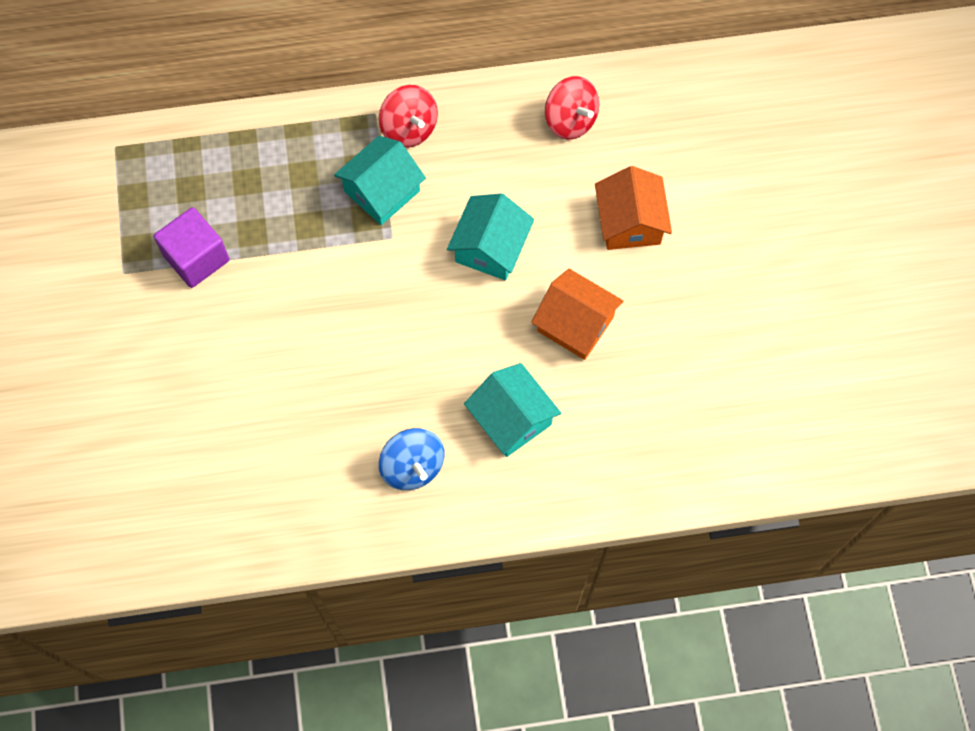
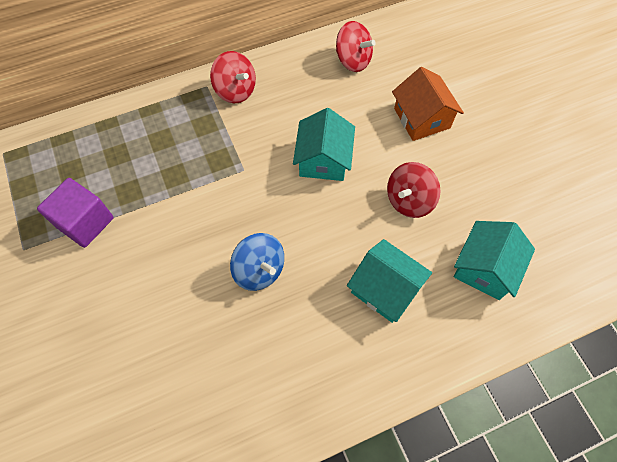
camera: 15 degrees left, 5 degrees down
(382, 191) = (226, 138): turquoise house -> turquoise house (485, 268)
(412, 466) = (314, 353): blue spinning top -> blue spinning top (259, 270)
(575, 324) = (409, 200): orange house -> red spinning top

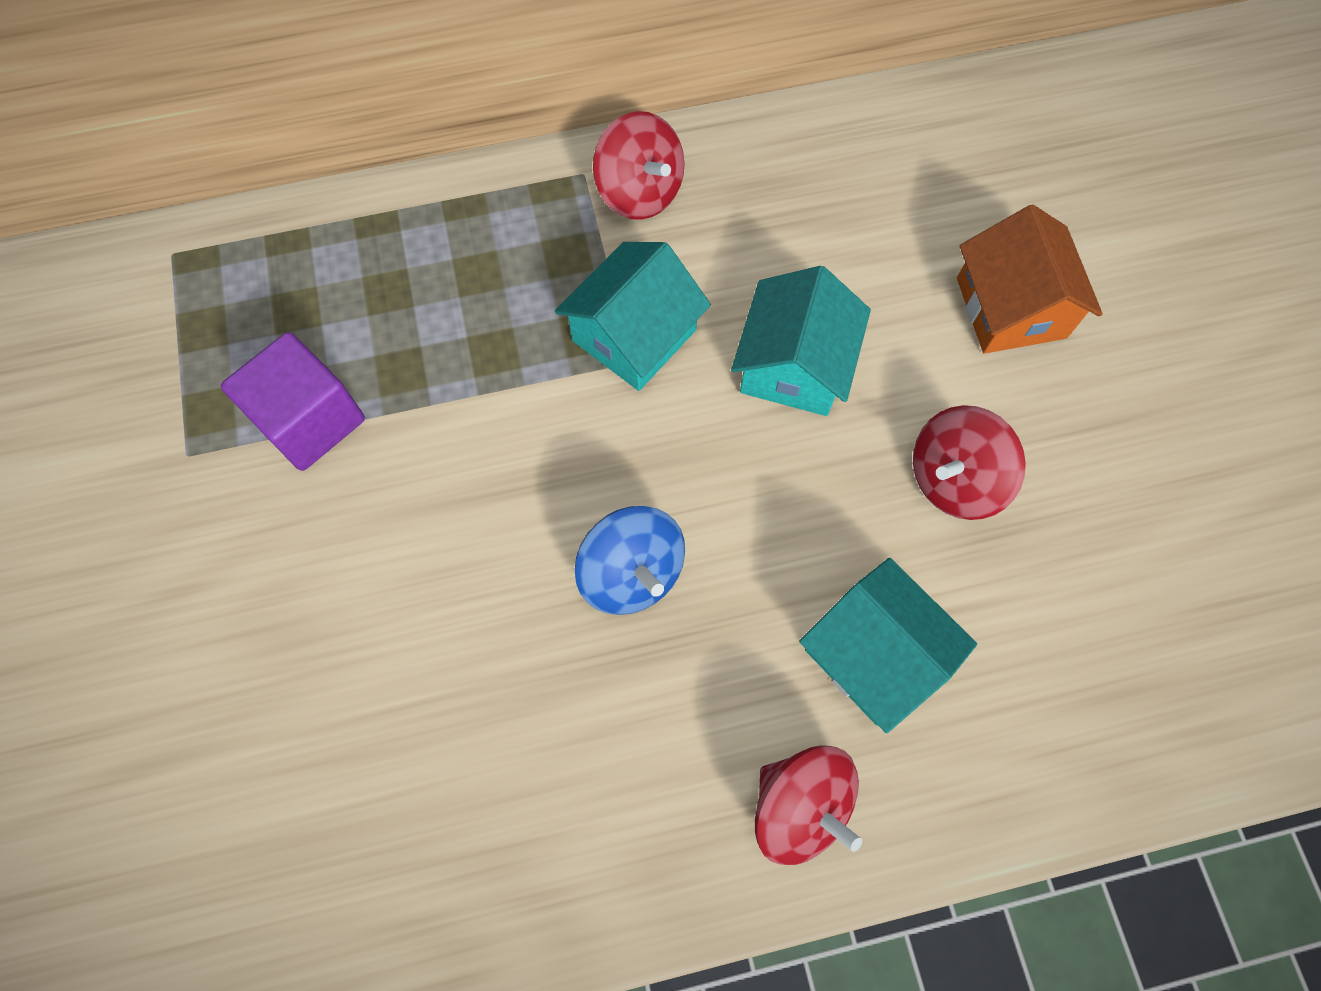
camera: 10 degrees right, 5 degrees up
(353, 60) = (888, 162): red spinning top -> red spinning top (800, 806)
(485, 268) = (1085, 647): turquoise house -> turquoise house (634, 335)

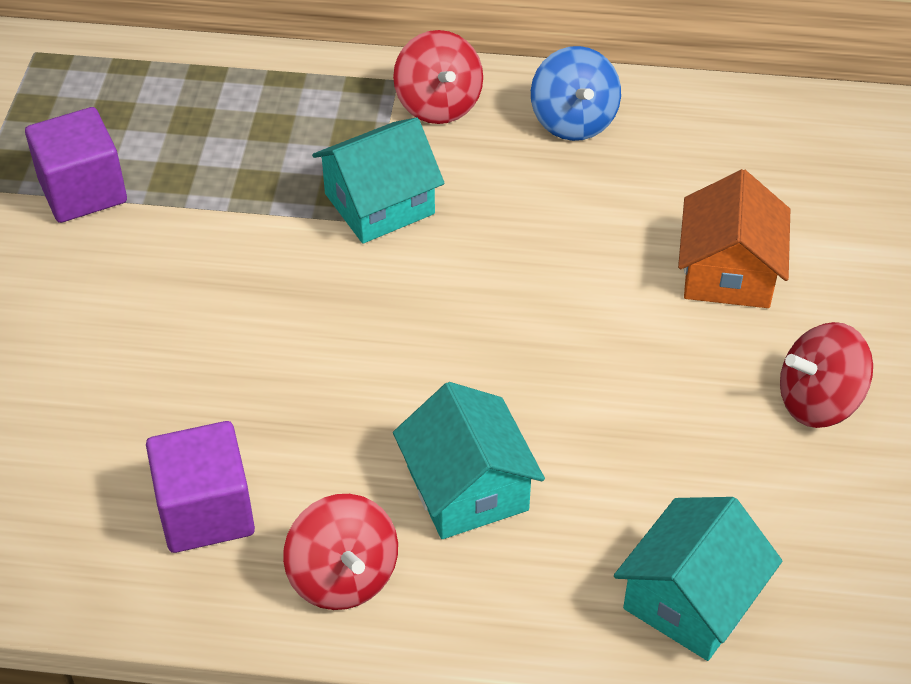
camera: 20 degrees right, 20 degrees down
(625, 780) = (205, 511): none -> purple cube
(632, 573) = (288, 369): blue spinning top -> blue spinning top (573, 121)
(794, 365) = (507, 262): turquoise house -> turquoise house (691, 599)
(954, 479) = (607, 383): red spinning top -> red spinning top (818, 401)

